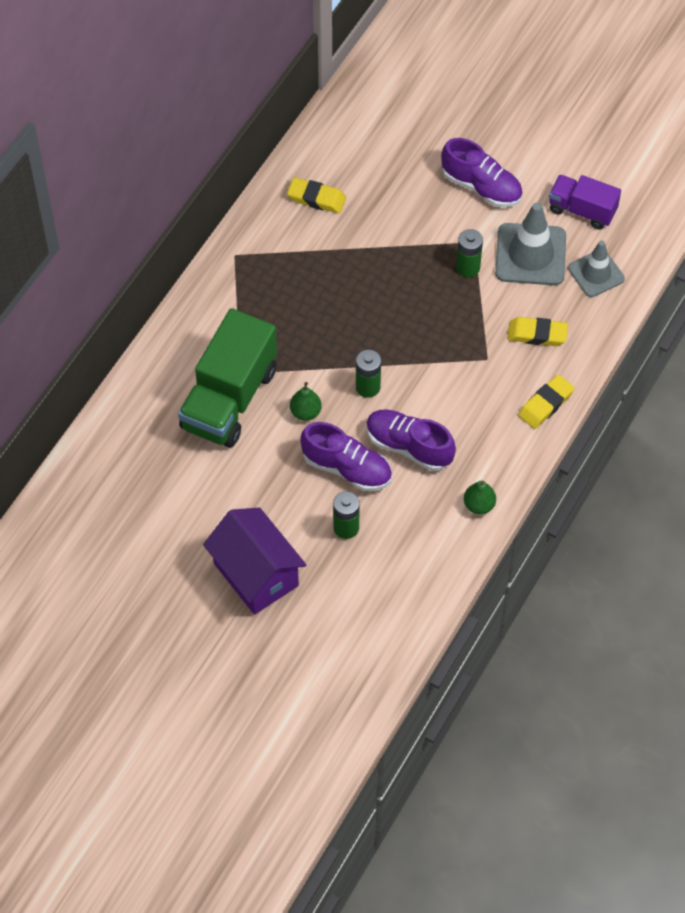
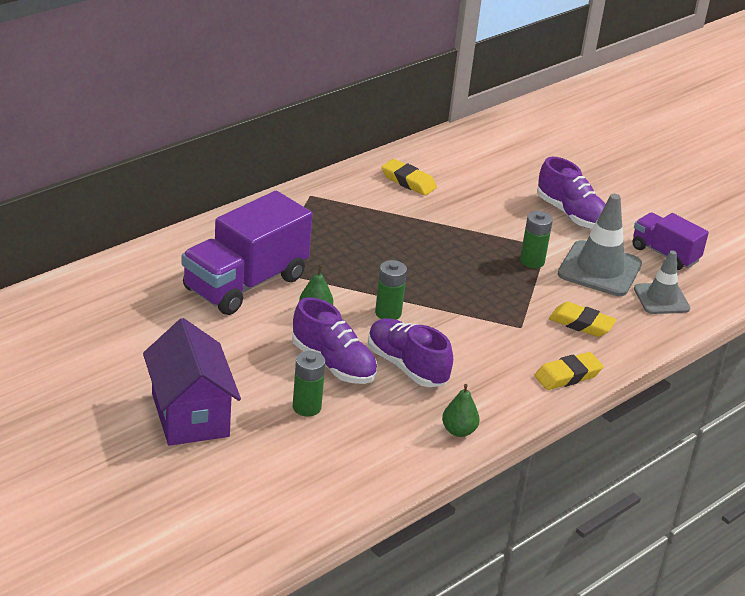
camera: 15 degrees right, 25 degrees down
(229, 399) = (245, 284): green truck -> purple truck

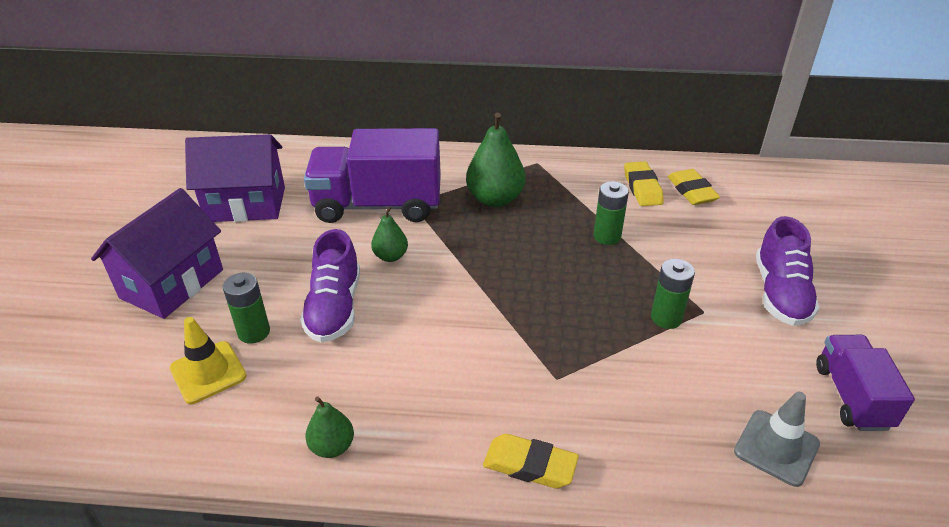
camera: 50 degrees right, 5 degrees up
(138, 335) = (246, 204): none -> purple house
(319, 444) = (208, 372): none -> yellow traffic cone
(322, 237) = (495, 199): none -> green pear
(388, 313) = (449, 290): green battery -> green battery (607, 236)
(407, 366) = (389, 349): purple shoe -> none
(581, 324) = (629, 416): yellow eraser -> yellow eraser (691, 191)
(599, 269) = (737, 368): grey traffic cone -> none

